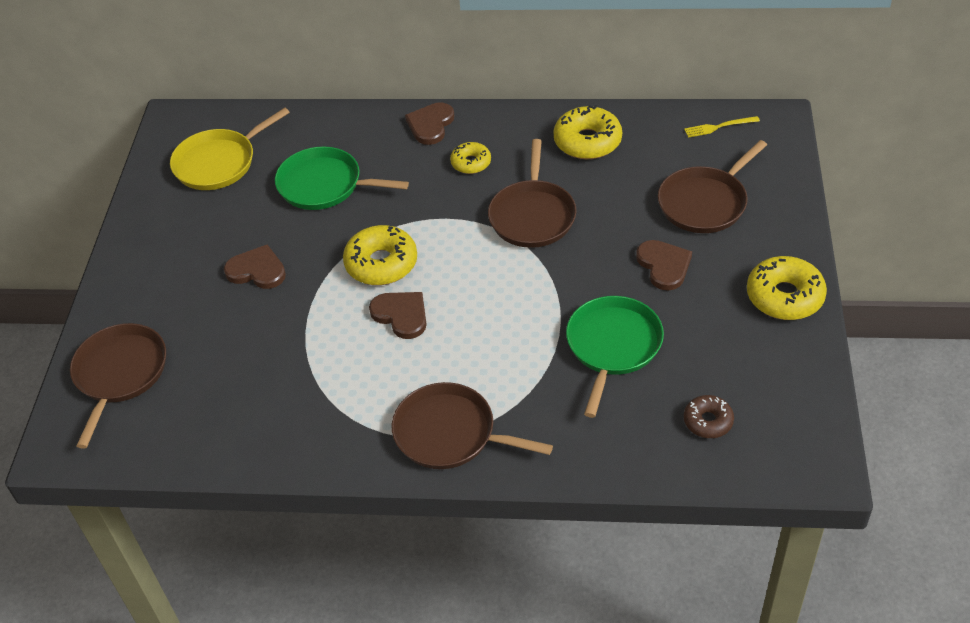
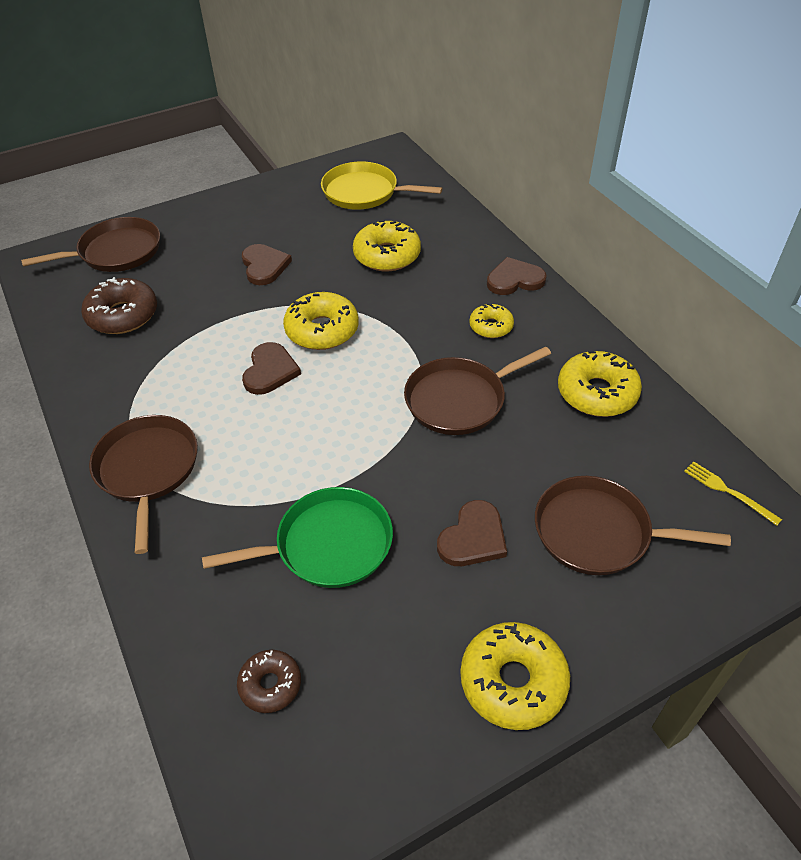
camera: 55 degrees right, 0 degrees up
(228, 396) = (123, 315): none -> brown donut
(324, 185) = (387, 255): green pan -> yellow donut

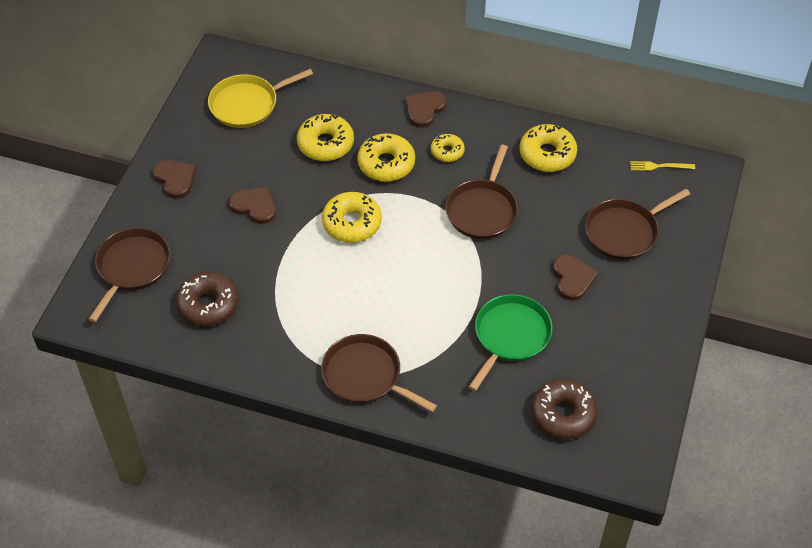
camera: 45 degrees left, 5 degrees up
(270, 371) = (355, 270): brown heart -> brown heart (175, 179)
(270, 685) = (563, 414): brown donut -> brown donut, size x1.69
(513, 681) = (659, 327): yellow donut -> yellow donut (386, 164)

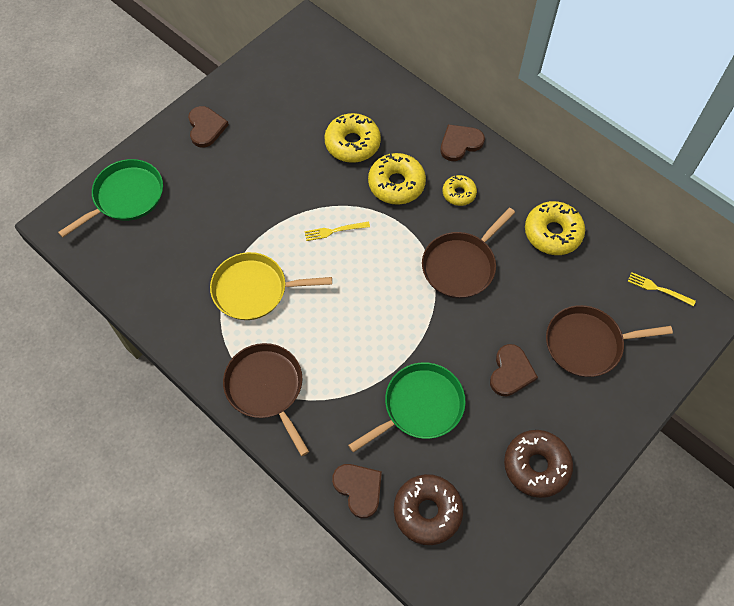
camera: 25 degrees right, 10 degrees up
(132, 268) = (126, 197): brown pan -> green pan
(208, 305) = (169, 259): brown donut -> brown donut (536, 466)
(247, 104) = (305, 79): yellow pan -> yellow pan (254, 290)
(254, 206) = (259, 180): brown heart -> brown heart (359, 489)
(352, 223) = (334, 231): yellow donut -> yellow fork

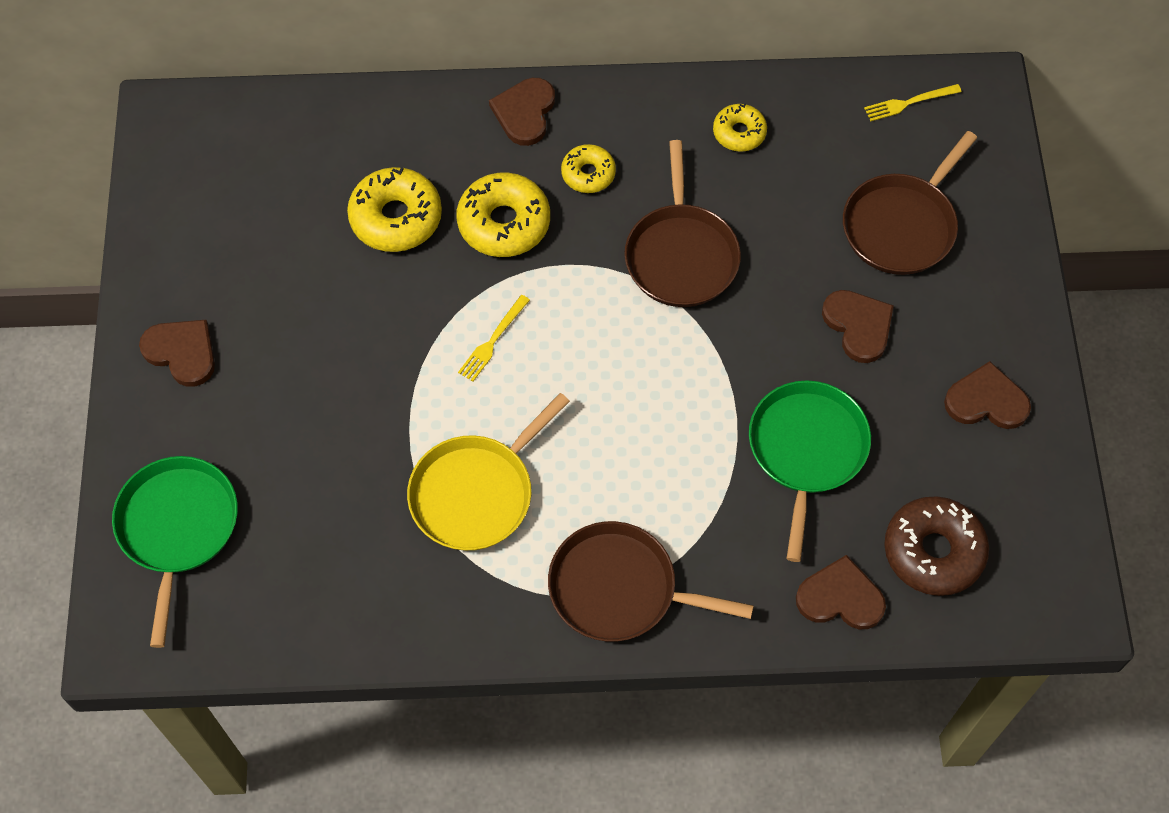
camera: 45 degrees left, 0 degrees up
(536, 466) = (986, 401): brown donut -> brown heart
(552, 233) = (739, 133): yellow donut -> yellow donut, size x0.59

